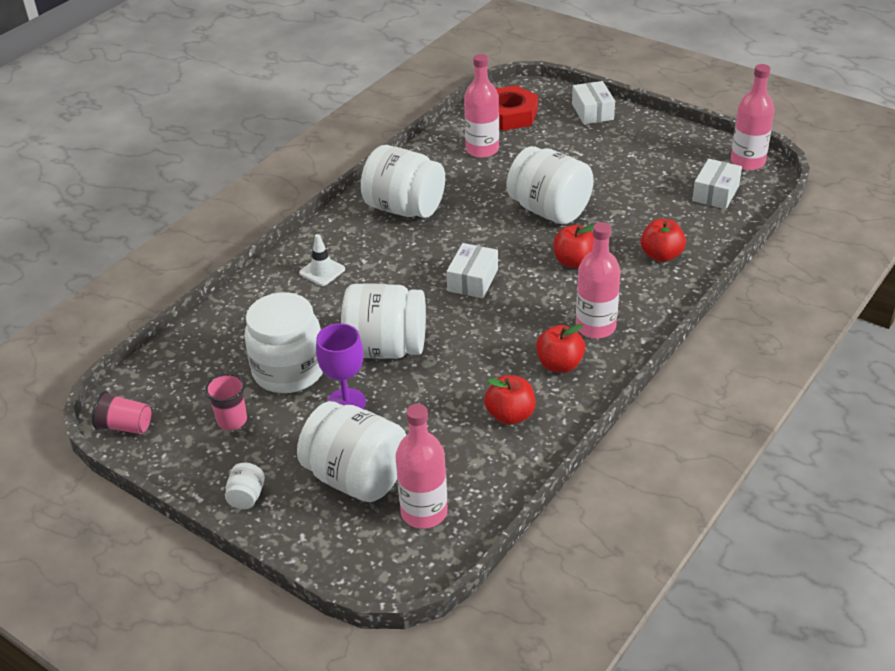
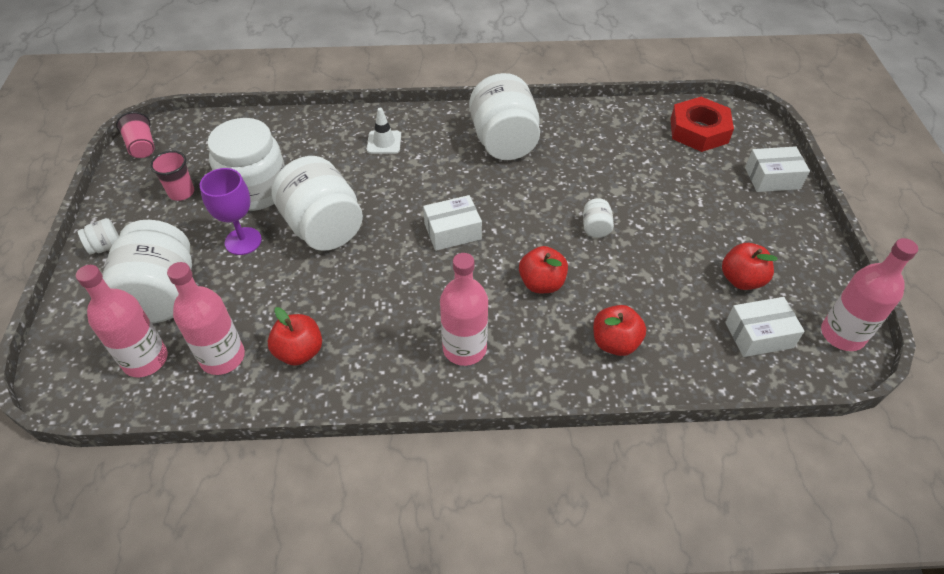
camera: 50 degrees right, 10 degrees up
(482, 150) = (630, 141): pink bottle -> pink bottle (222, 357)
(549, 210) = (595, 228): white jar -> white jar, size x0.42
(559, 364) = (391, 350): red apple -> red apple (741, 280)
(592, 112) = (772, 178): white box -> white box turned 45 degrees clockwise

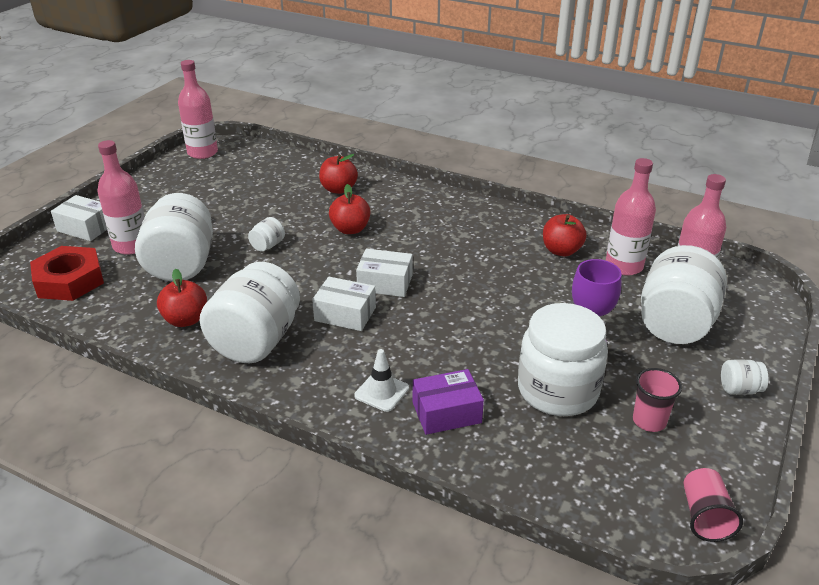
camera: 150 degrees left, 15 degrees down
(323, 228) = (501, 327): white jar -> white jar (181, 264)
(330, 146) = (446, 412): none -> purple box
(464, 348) = (439, 216): pink bottle -> pink bottle (131, 245)
(741, 280) = (215, 188): red apple -> red apple (185, 320)
(759, 335) = (248, 166): white box -> white box (345, 314)

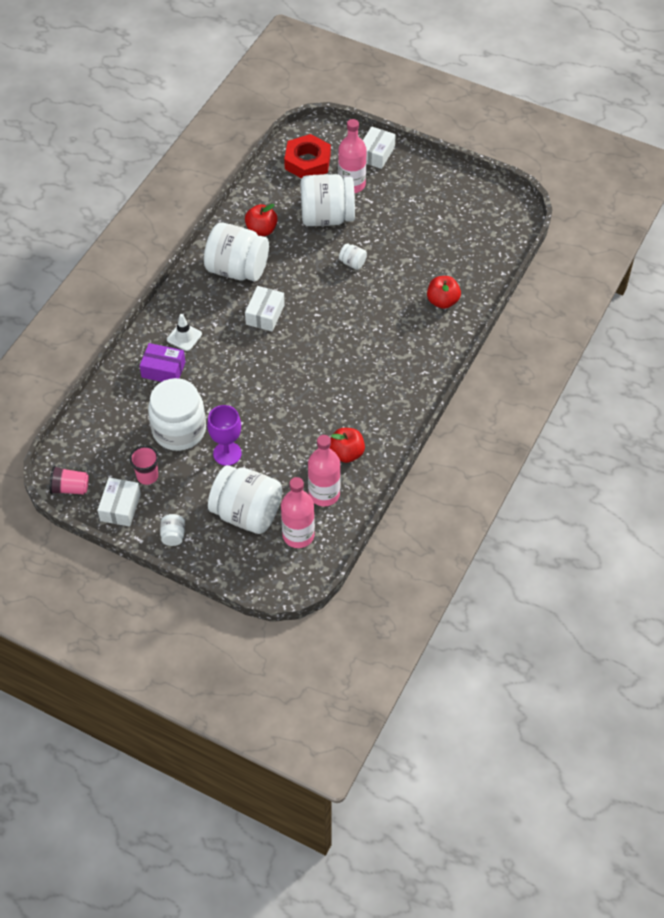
camera: 90 degrees right, 20 degrees up
(202, 152) = (504, 201): pink bottle -> none
(350, 229) = (377, 312): red apple -> none
(385, 283) = (302, 336): white box -> white box (120, 507)
(446, 412) = (163, 370): purple box -> purple box turned 60 degrees counterclockwise

